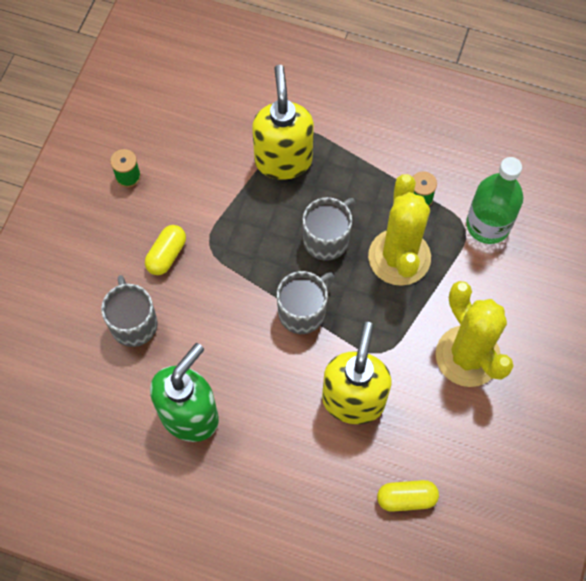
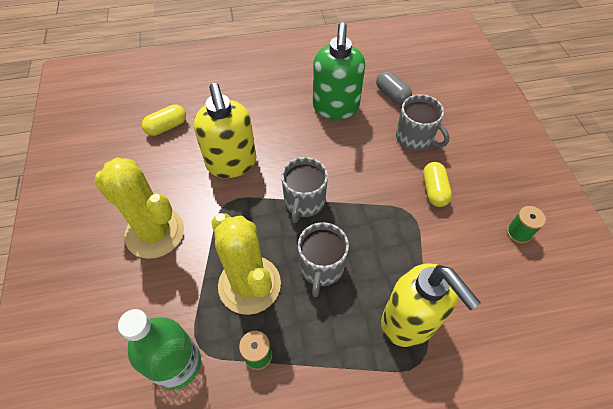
camera: 150 degrees right, 10 degrees down
(109, 397) = (392, 95): none -> grey capsule

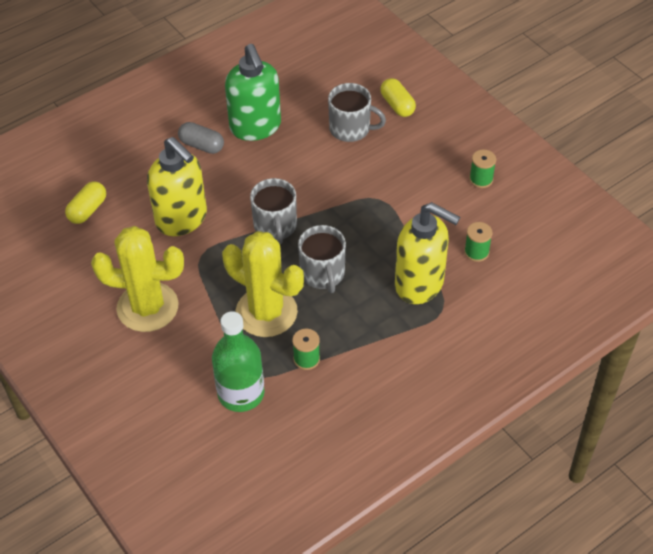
camera: 25 degrees left, 5 degrees down
(392, 95) = (306, 93): grey capsule -> grey capsule (201, 145)
(434, 190) = (391, 171): yellow capsule -> yellow capsule (397, 105)
(483, 311) = (476, 252): none -> green spool

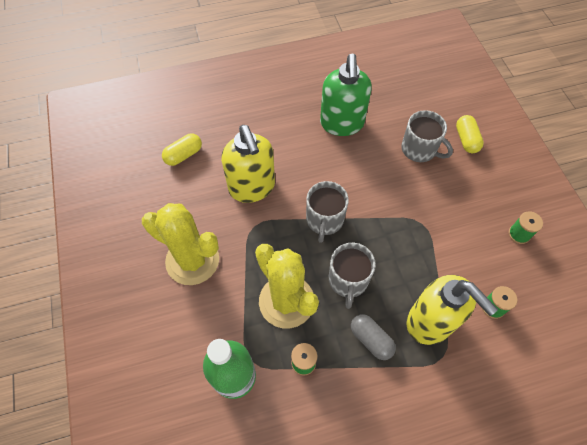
camera: 20 degrees right, 10 degrees up
(201, 145) = (293, 126): grey capsule -> grey capsule (371, 339)

